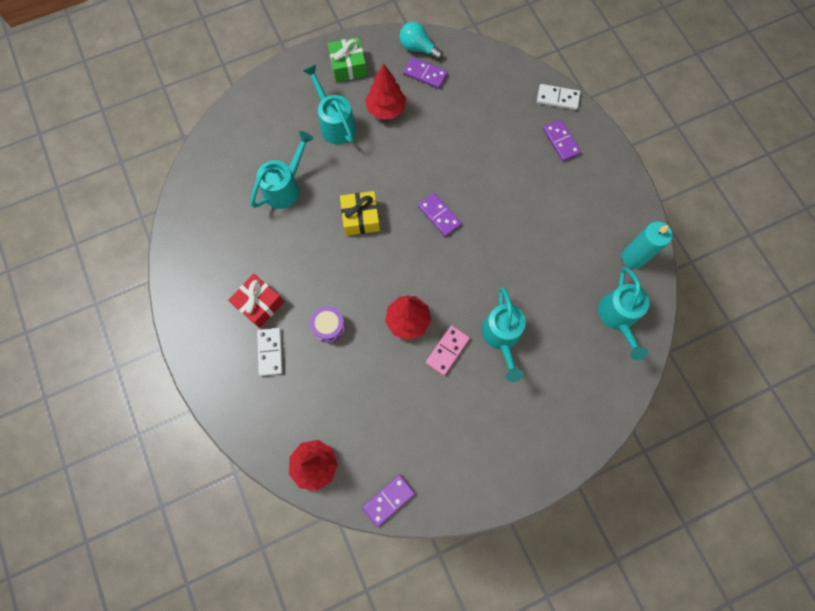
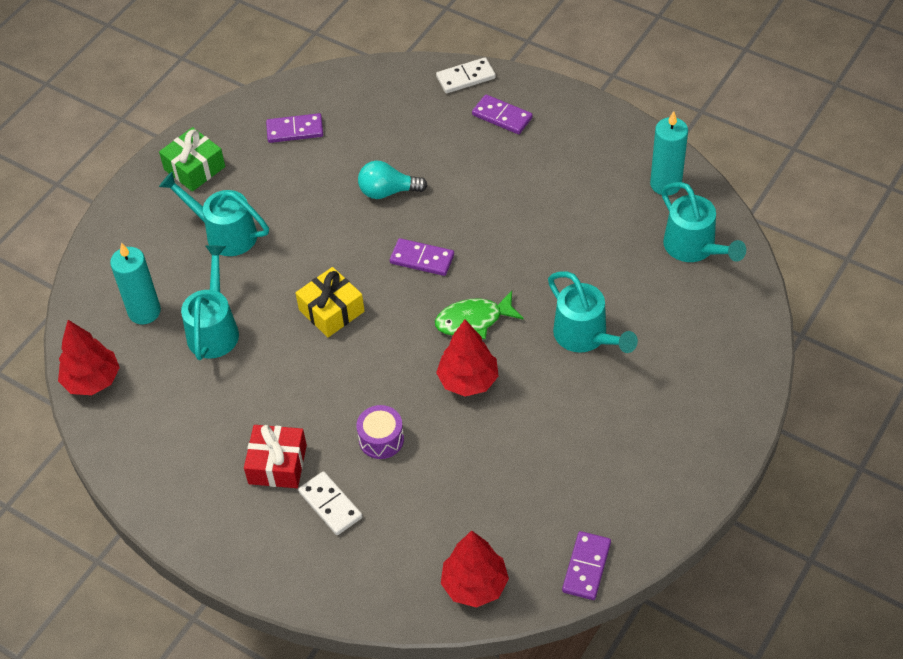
camera: 30 degrees left, 20 degrees down
(254, 149) = (144, 311): none -> turquoise candle
(386, 109) = (275, 188): red tree -> red tree (92, 380)
(418, 48) = (266, 109): turquoise light bulb -> turquoise light bulb (388, 191)
(440, 280) = (473, 320): none -> green fish
(447, 351) = (536, 384): pink domino -> none

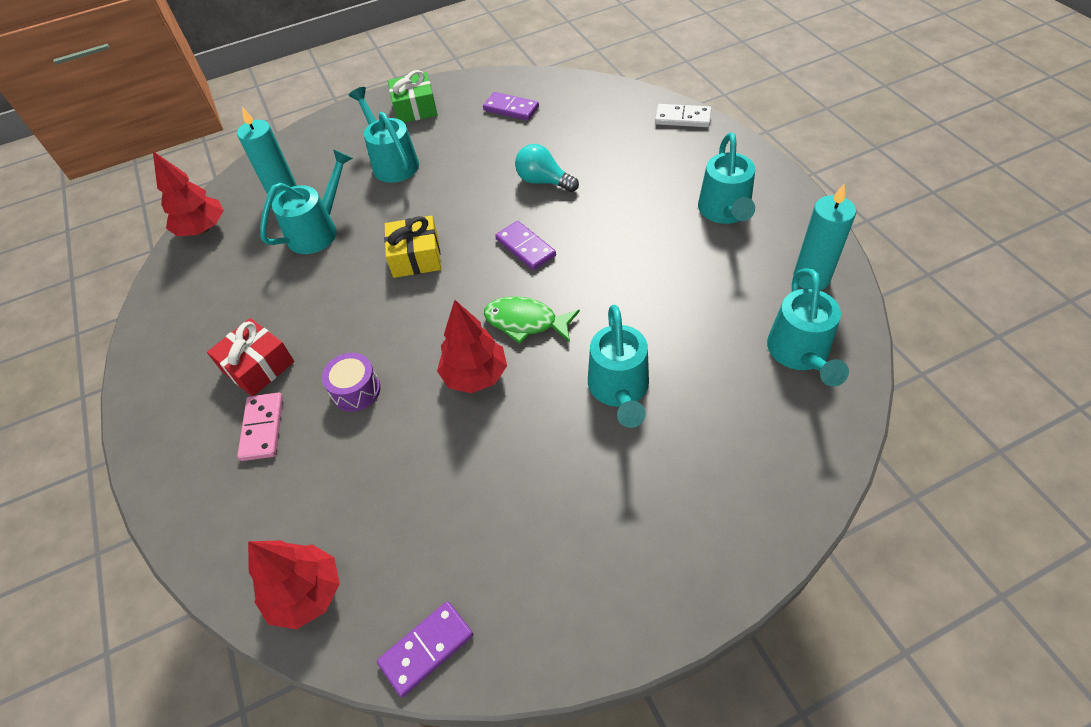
camera: 35 degrees right, 0 degrees up
(330, 505) = (263, 428): white domino -> pink domino
(502, 116) = (691, 159): purple domino -> none
(564, 155) = (725, 212): none -> turquoise watering can

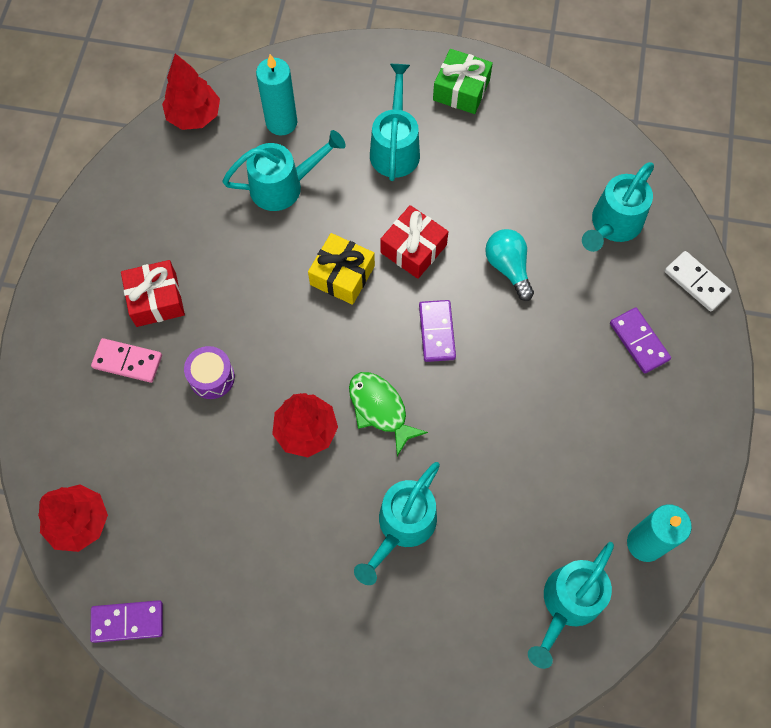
camera: 30 degrees right, 15 degrees up
(263, 428) = (127, 362): pink domino -> pink domino turned 75 degrees clockwise
(460, 210) = (413, 249): none -> red gift
(511, 109) = (547, 154): purple domino -> purple domino (639, 341)
(725, 212) = (636, 420): turquoise watering can -> turquoise watering can (612, 225)

